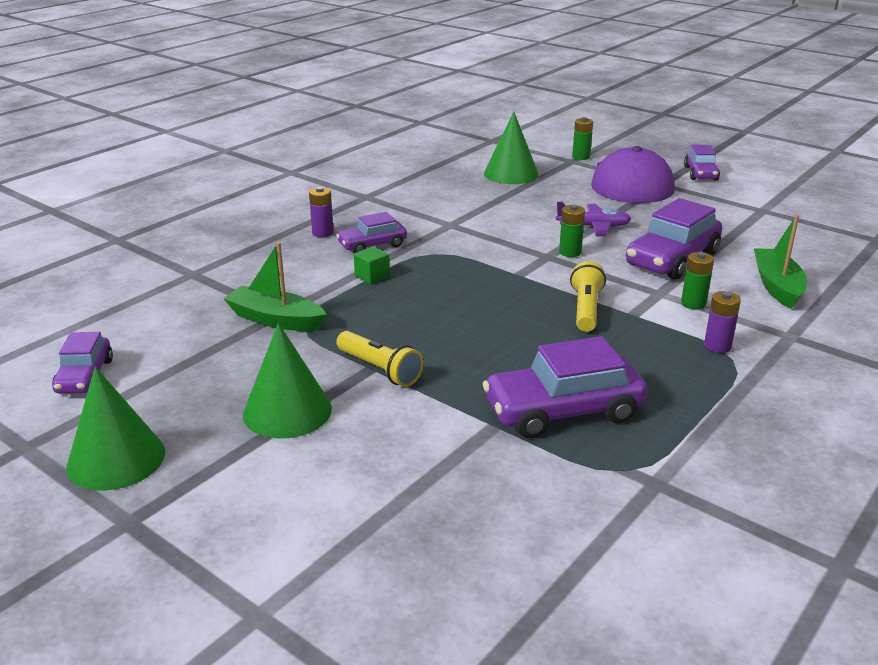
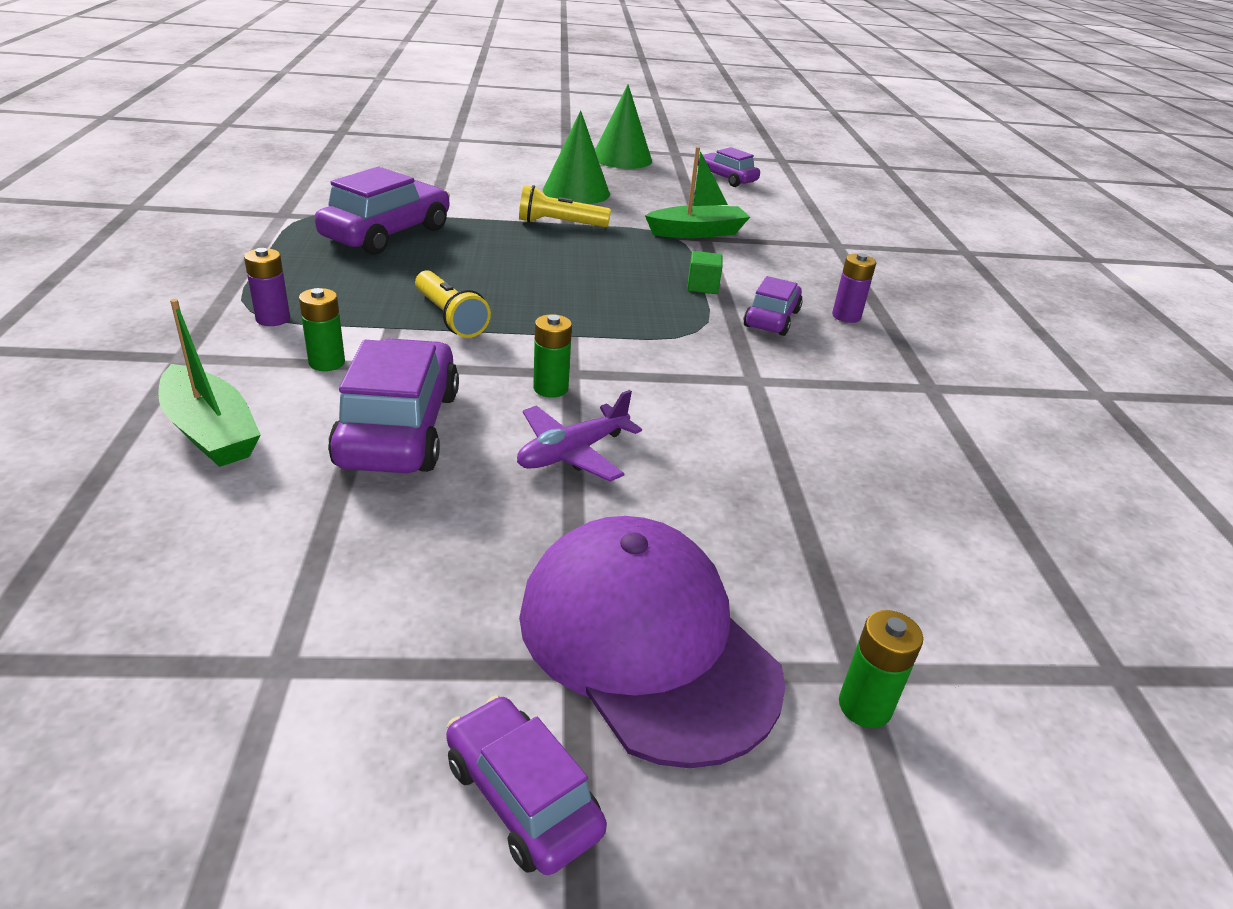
camera: 135 degrees right, 5 degrees up
(511, 174) = (874, 544): green cone -> none

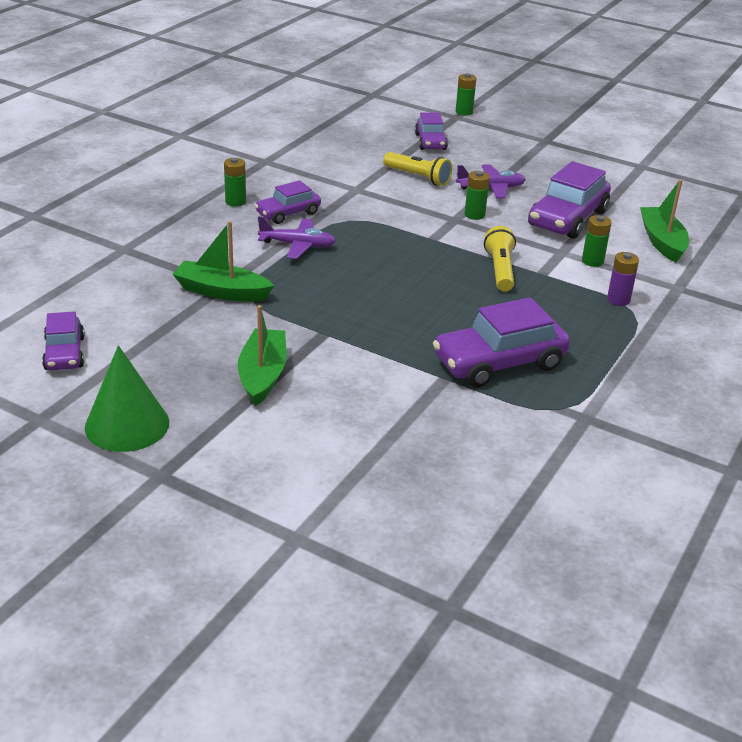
camera: 145 degrees left, 0 degrees up
(522, 797) = (580, 128): purple car -> purple car (430, 142)
(559, 224) = (332, 334): yellow flashlight -> yellow flashlight (418, 177)
(576, 192) = (262, 375): green cone -> green boat
(646, 642) = (517, 138): purple cap -> none
(702, 286) = (297, 245): green cube -> purple plane
(846, 316) = (235, 202): purple battery -> green battery

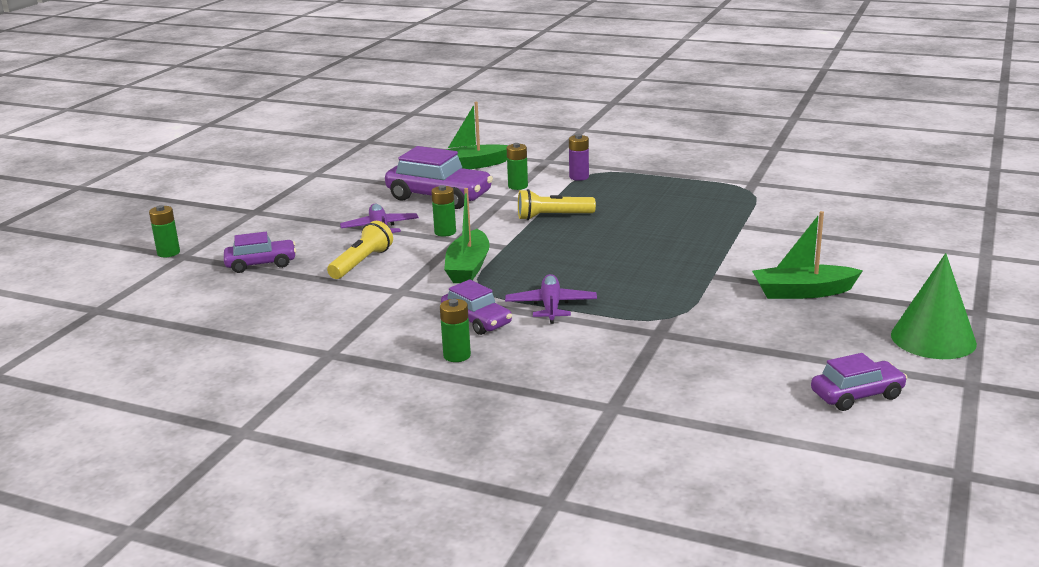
camera: 95 degrees left, 10 degrees down
(222, 292) = (673, 332): green boat -> green boat (468, 267)
(499, 363) = (705, 210): purple car -> none

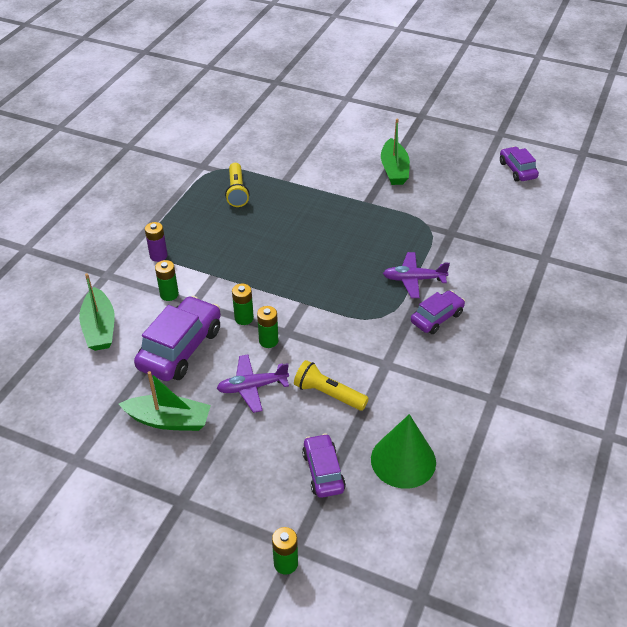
camera: 90 degrees left, 20 degrees up
(457, 356) = (489, 327): green battery -> green battery (244, 318)
(468, 267) = (344, 324): green boat -> green boat (169, 420)
(552, 217) = (247, 274): yellow flashlight -> yellow flashlight (237, 191)
(933, 339) = (453, 135): green cone -> green cone (403, 460)

